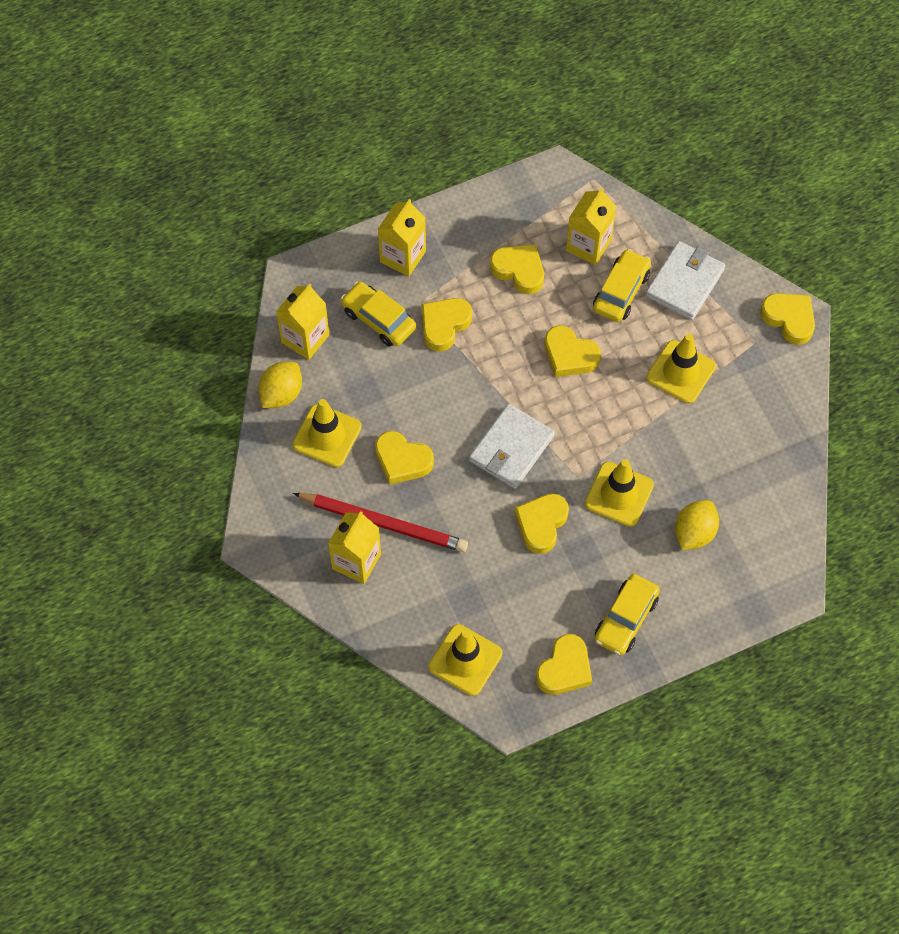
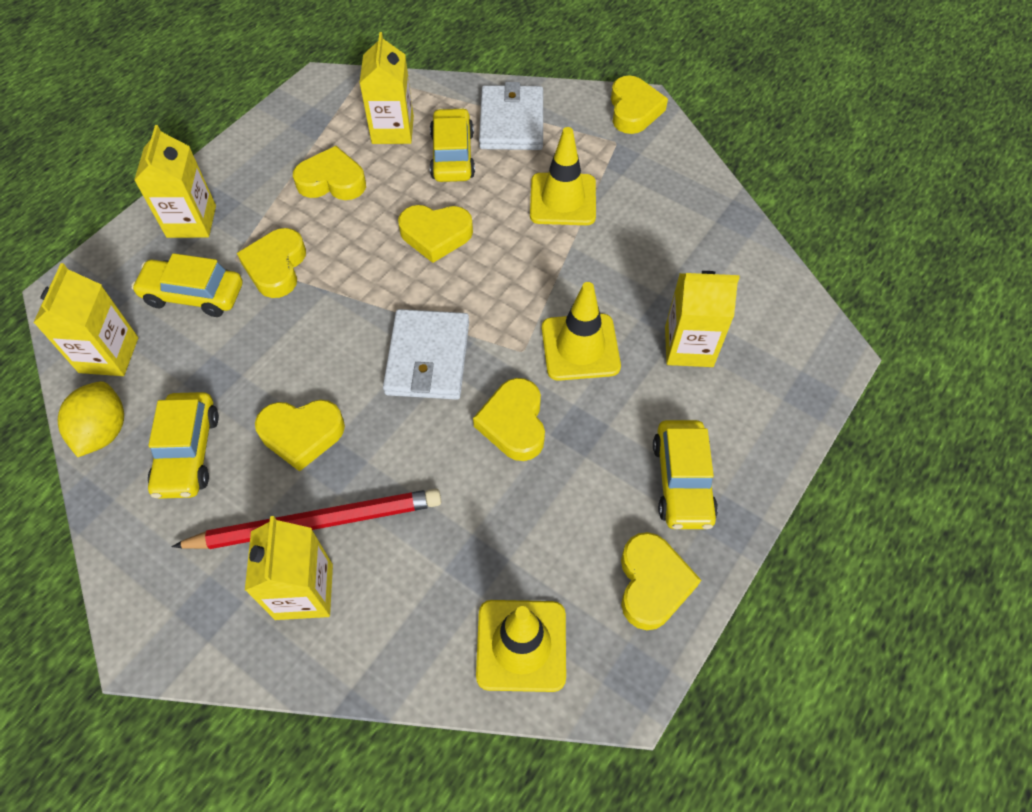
camera: 30 degrees left, 5 degrees down
(327, 436) = (188, 452): yellow traffic cone -> yellow car
(694, 533) = (688, 346): yellow lemon -> yellow carton
(789, 319) = (634, 110): yellow heart -> yellow heart turned 75 degrees clockwise

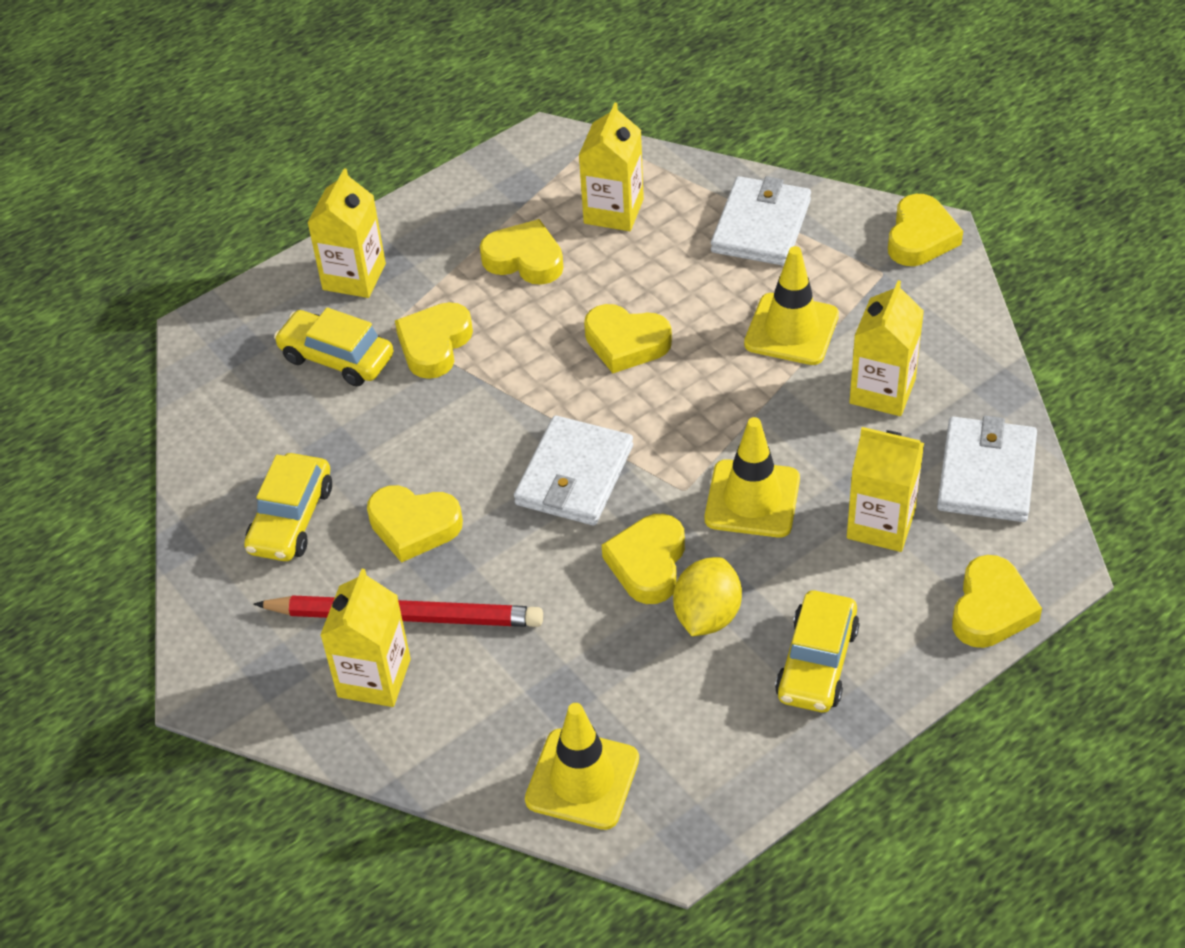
camera: 20 degrees right, 10 degrees down
(104, 431) = (210, 480): yellow lemon -> yellow lemon (707, 615)
(109, 355) = (232, 403): yellow carton -> yellow carton (882, 391)
(452, 155) = (675, 254): yellow car -> none
(652, 584) = (744, 755): yellow heart -> yellow heart (991, 609)
(752, 287) = (986, 474): none -> white wallet

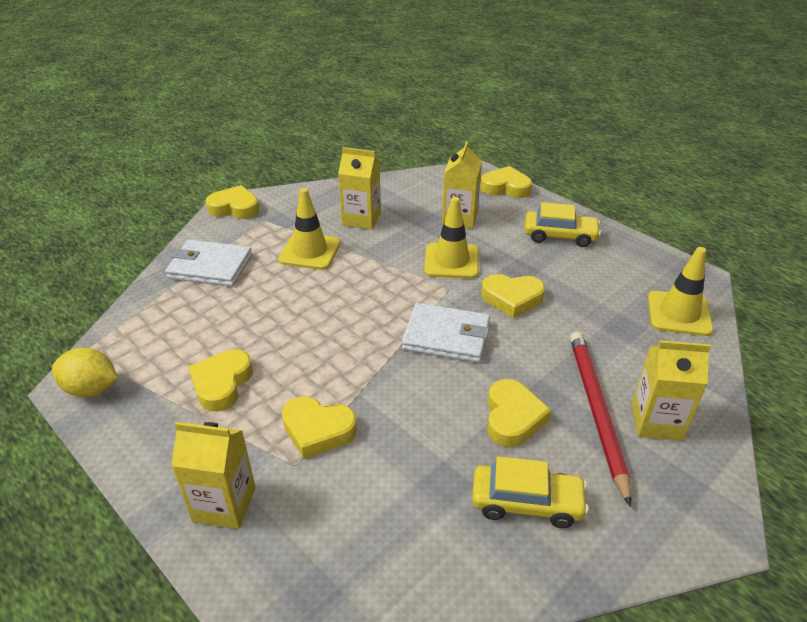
camera: 100 degrees left, 10 degrees down
(336, 358) = (332, 501): yellow car -> none
(613, 211) = (176, 337): yellow carton -> none
(626, 343) = (319, 321): yellow heart -> none
(707, 615) = (543, 274): yellow lemon -> yellow lemon (91, 389)
(986, 474) = (418, 188): white wallet -> none

